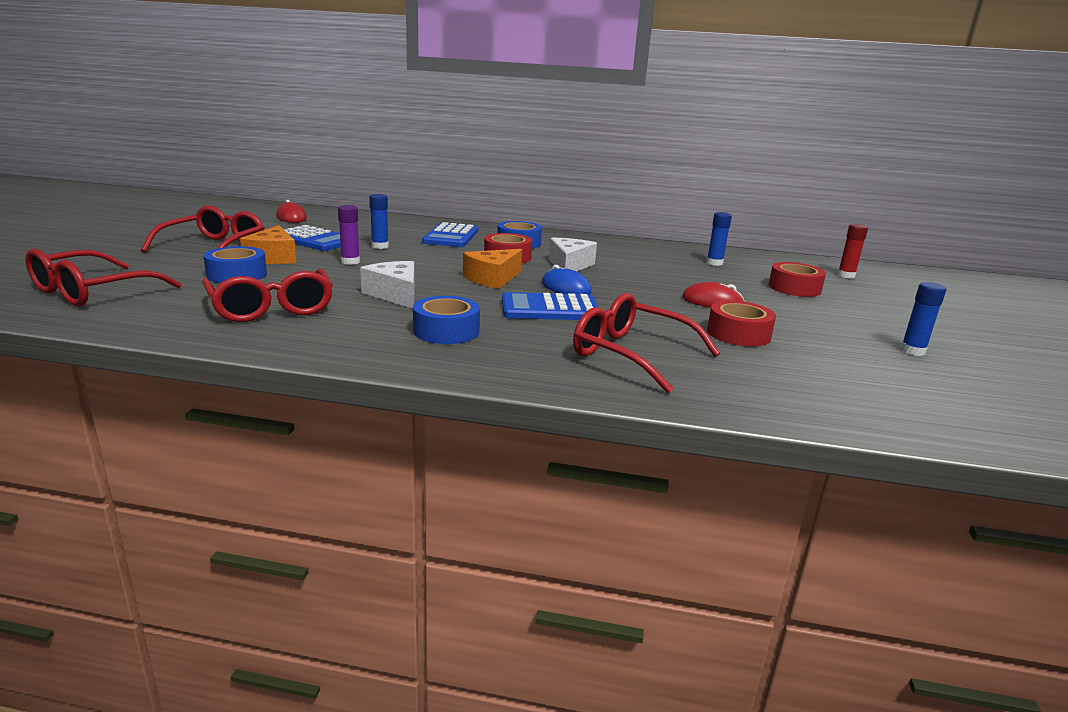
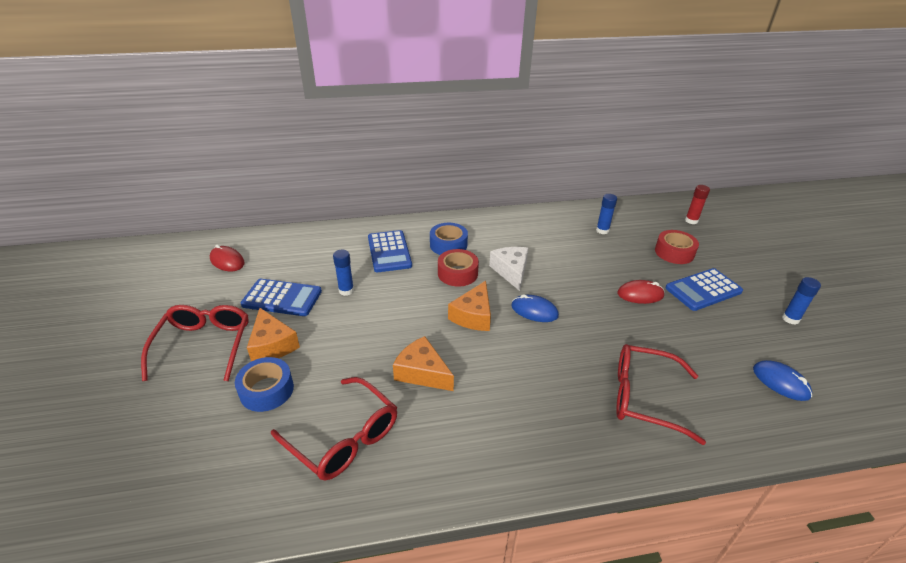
camera: 20 degrees left, 15 degrees up
(92, 292) = (161, 476): red glasses -> none
(350, 262) = (343, 328): purple glue stick -> none
(395, 294) = (422, 372): white cheese -> orange cheese
(446, 331) = (502, 417): blue tape -> none
(550, 309) = (547, 349): blue calculator -> blue calculator (703, 290)
(738, 334) = (685, 337): red tape -> none
(839, 383) = (780, 382): none -> blue mouse

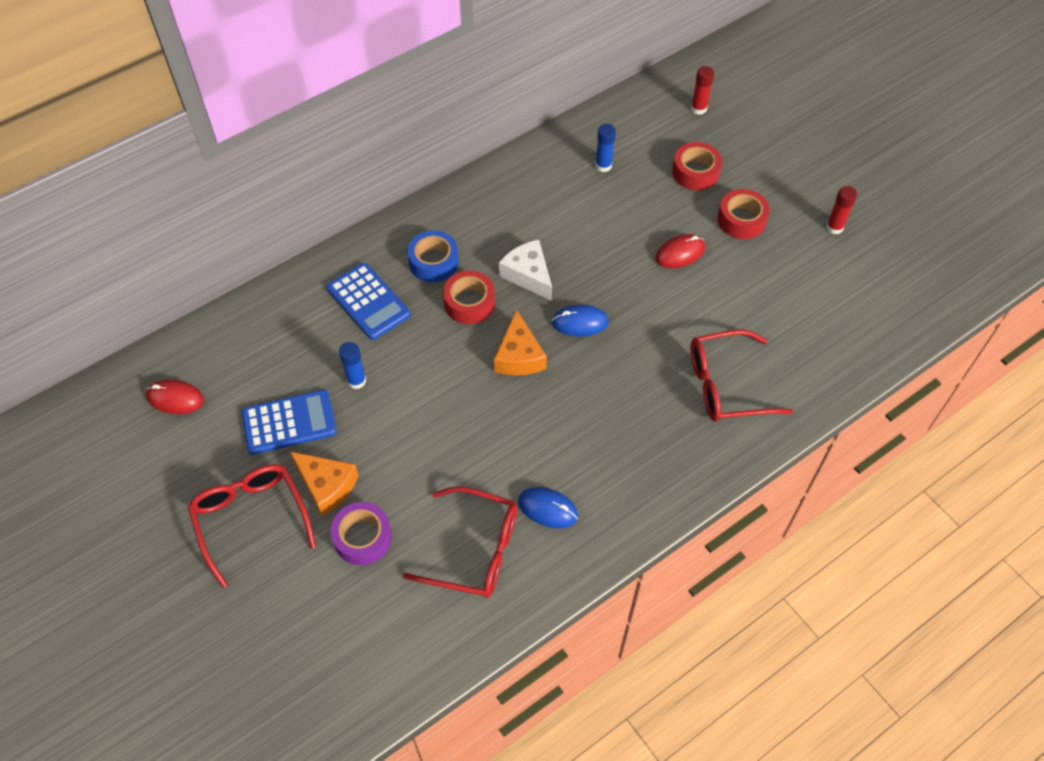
camera: 25 degrees left, 20 degrees up
(267, 390) = (362, 538): blue tape -> purple tape
(422, 372) = (506, 449): orange cheese -> none
(703, 290) = (741, 220): blue calculator -> red tape
(780, 382) = (840, 314): blue mouse -> blue mouse (548, 509)
(790, 319) = (834, 227): blue glue stick -> red glue stick

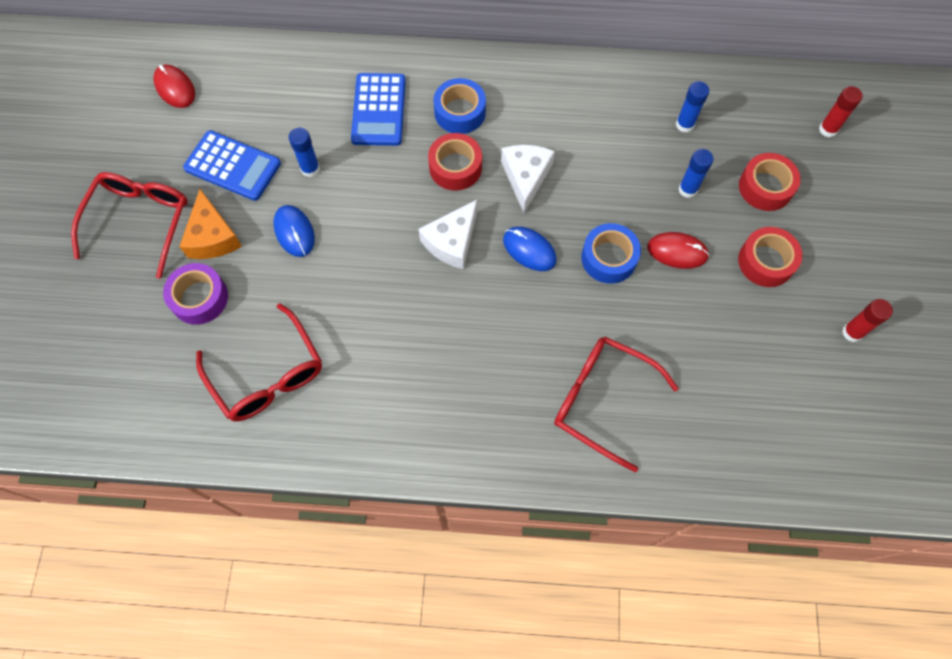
camera: 40 degrees right, 10 degrees up
(519, 356) = (452, 241): orange cheese -> white cheese
(548, 509) = (353, 387): blue mouse -> blue mouse (294, 232)
(639, 289) = (609, 258): none -> blue tape
(647, 207) = (688, 189): none -> blue glue stick

